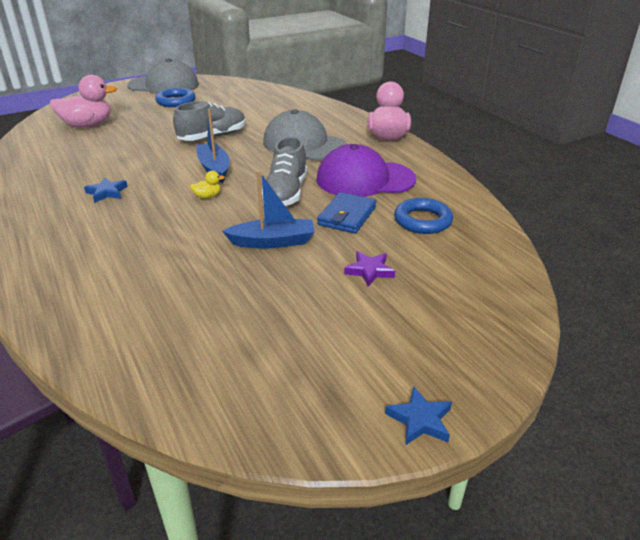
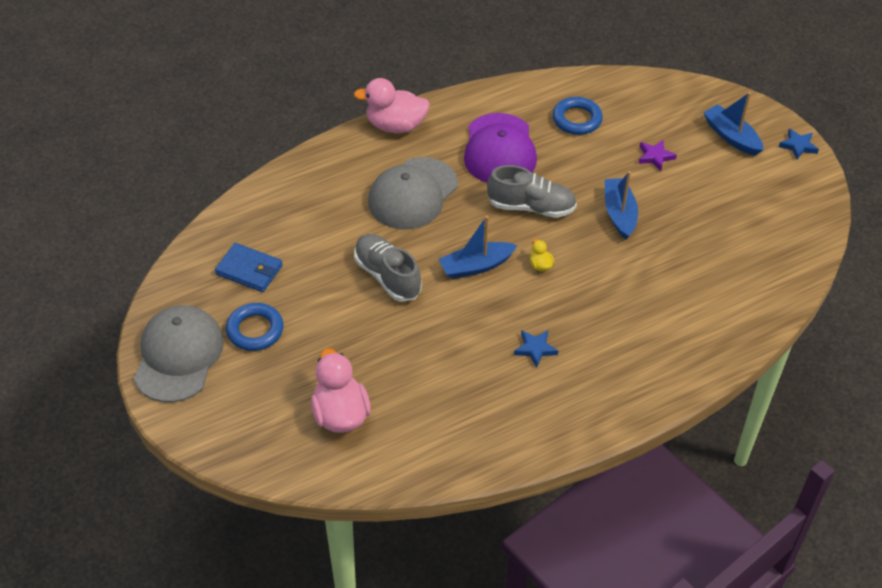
camera: 90 degrees left, 15 degrees up
(347, 216) = (572, 166): blue wallet -> blue wallet (249, 270)
(424, 341) = (731, 136): none -> blue boat

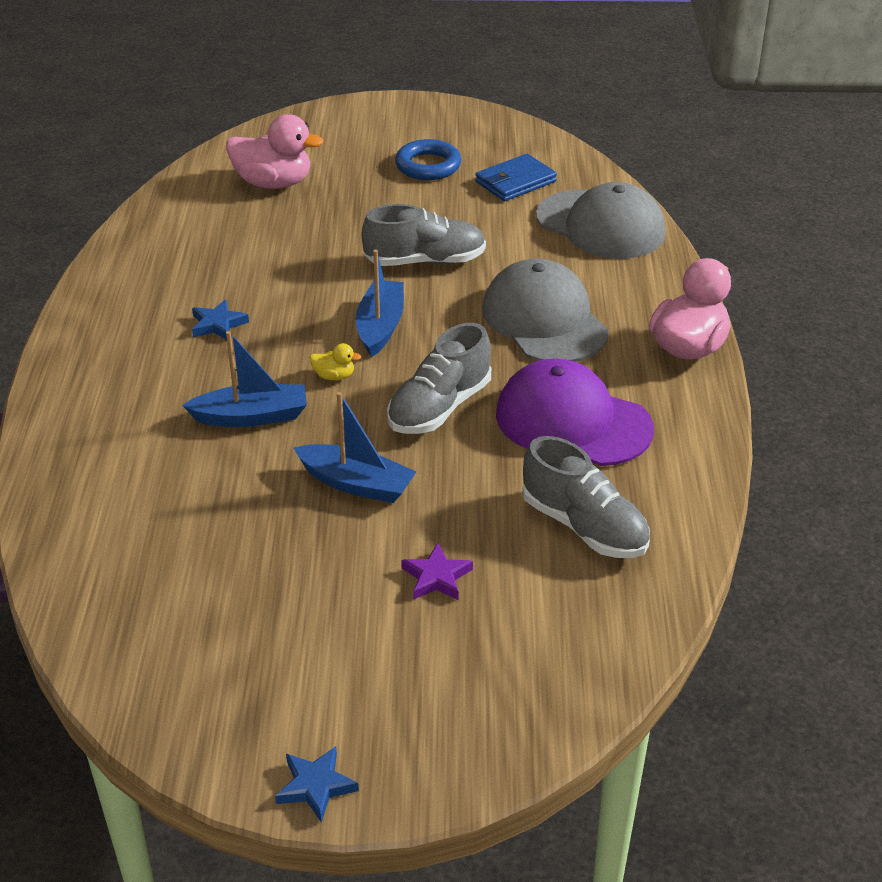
camera: 120 degrees right, 10 degrees down
(178, 356) = (436, 122): grey cap -> grey cap (601, 225)
(577, 119) = (584, 526): blue ring -> grey shoe
(731, 136) = (409, 700): blue boat -> blue boat (251, 416)

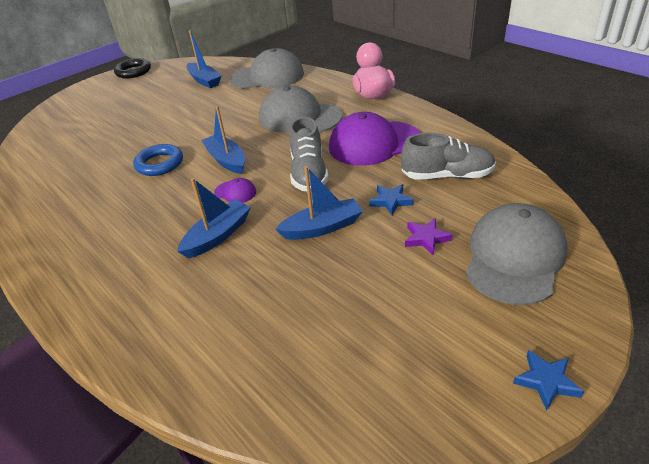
camera: 40 degrees left, 0 degrees up
(218, 324) = (132, 208): blue star -> blue star (390, 201)
(273, 183) = (74, 137): pink duck -> none
(334, 376) = (235, 192): yellow duck -> purple cap
(425, 261) = (208, 126): grey shoe -> none
(428, 166) = (152, 94): blue ring -> blue ring (159, 164)
(453, 111) = (133, 72): none -> black ring
(489, 668) = (514, 257): none -> grey cap
(515, 182) = (204, 80): blue wallet -> blue boat

